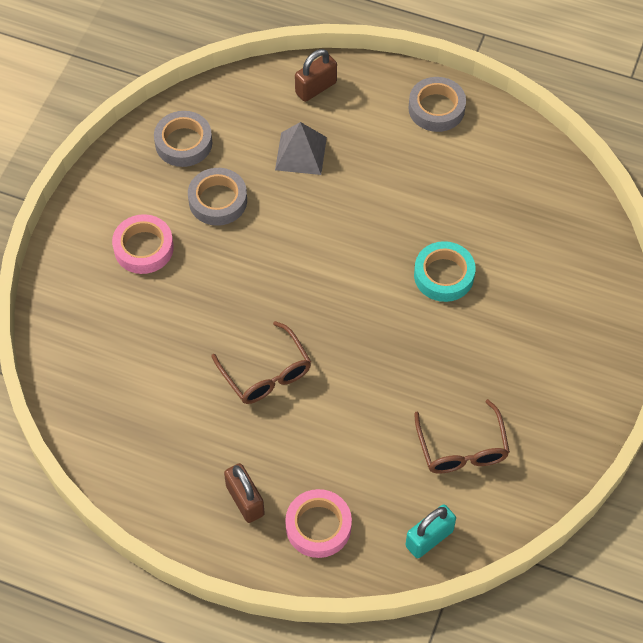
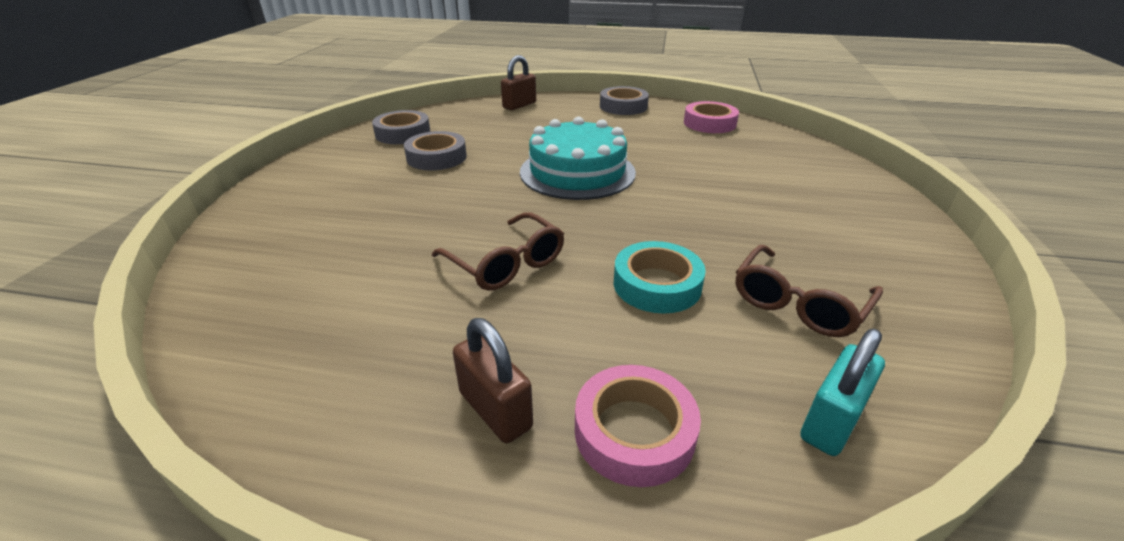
camera: 10 degrees left, 25 degrees down
(143, 248) = (354, 189): pink tape -> pink tape (709, 123)
(300, 153) = (514, 131): grey pyramid -> none
(349, 249) = (577, 172): none -> turquoise cake
(444, 275) = (681, 178): turquoise tape -> turquoise tape (657, 284)
(462, 448) = (798, 303): brown glasses -> brown glasses turned 60 degrees clockwise

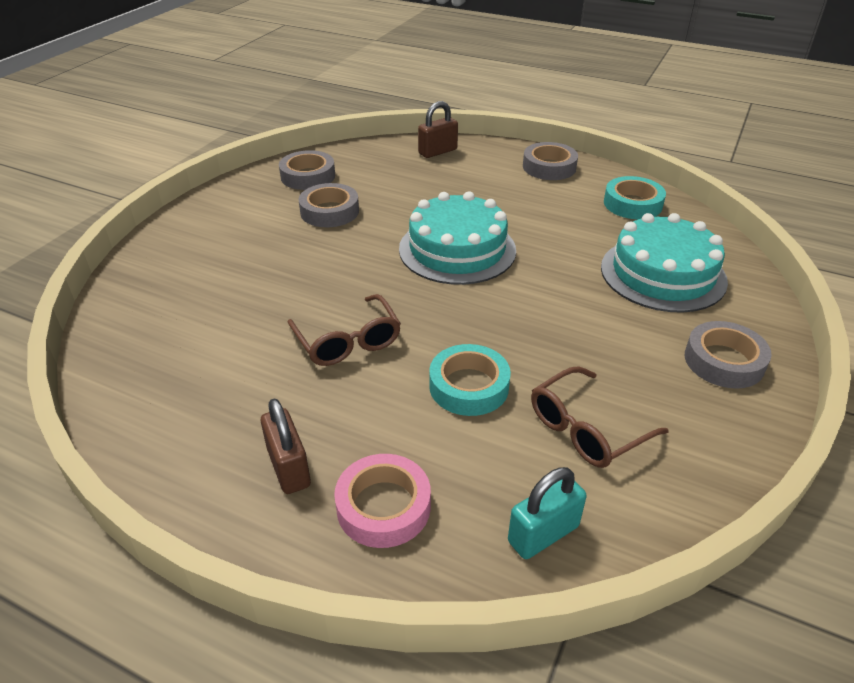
camera: 15 degrees right, 5 degrees up
(709, 123) = (632, 204): pink tape -> turquoise tape
(770, 168) = (663, 274): none -> turquoise cake
(873, 225) = (724, 361): none -> grey tape

